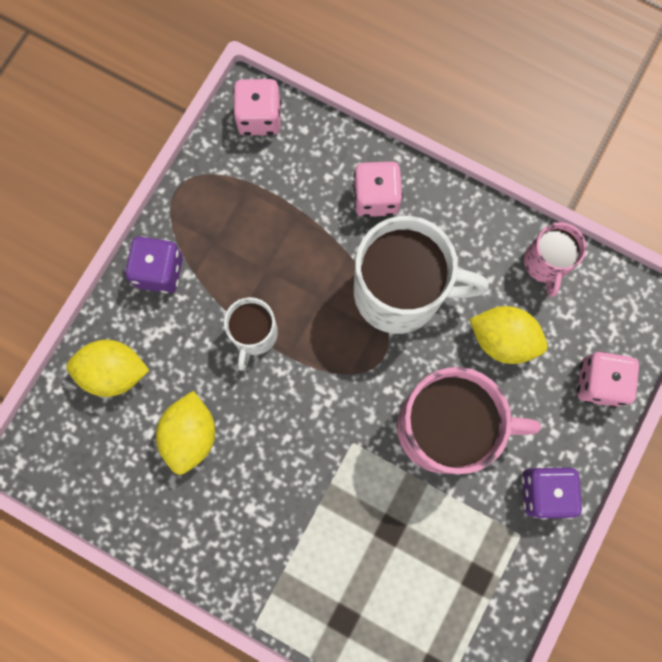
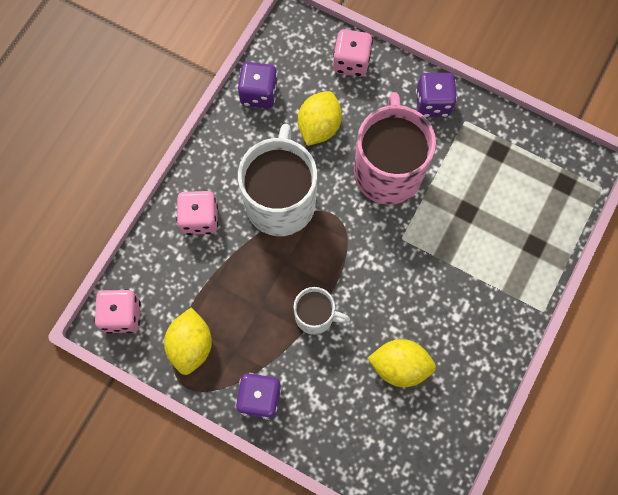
camera: 90 degrees left, 5 degrees down
(114, 372) = (348, 433): yellow lemon -> yellow lemon (191, 345)
(545, 264) = (259, 93): pink mug -> purple dice

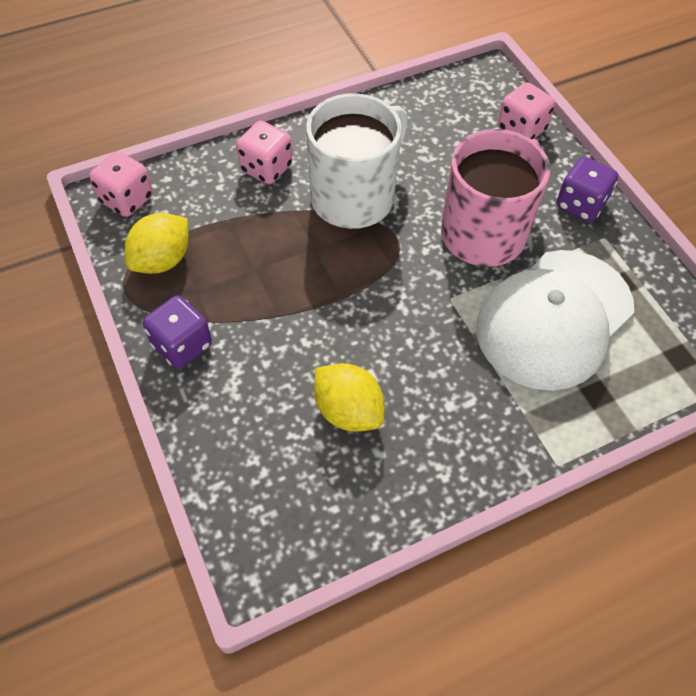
camera: 35 degrees right, 15 degrees down
(259, 93) = (409, 107): purple dice -> none
(315, 316) = (301, 310): white mug -> none
(319, 127) = (444, 161): yellow lemon -> none
(475, 208) = (554, 319): none -> white cap

